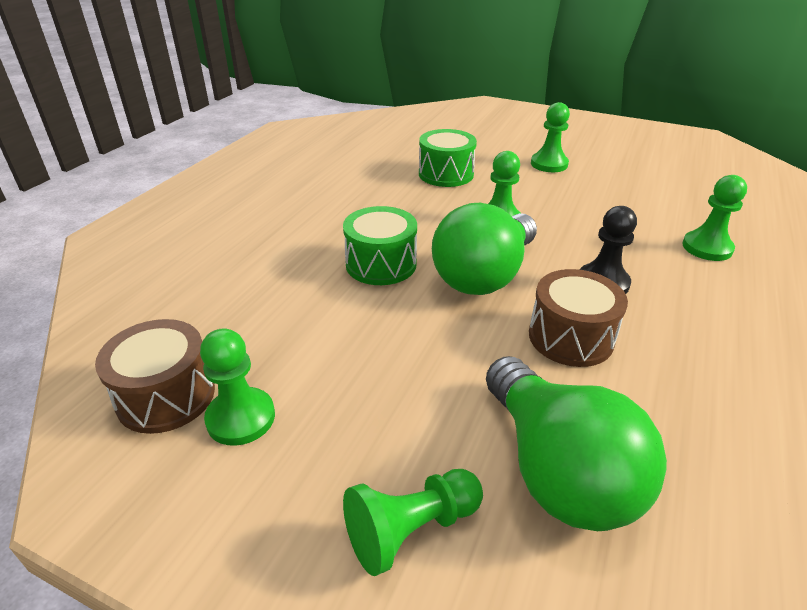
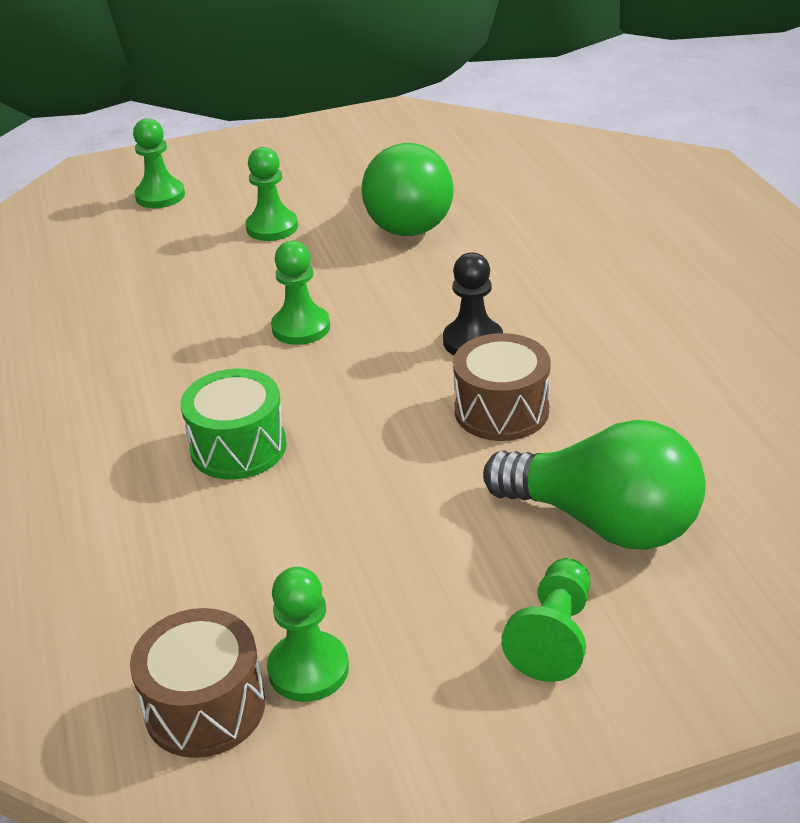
camera: 40 degrees left, 0 degrees up
(446, 174) = (168, 300): green drum -> none
(484, 275) = (359, 397): green light bulb -> green light bulb (407, 218)
(707, 248) = (523, 253): green pawn -> green pawn (160, 196)

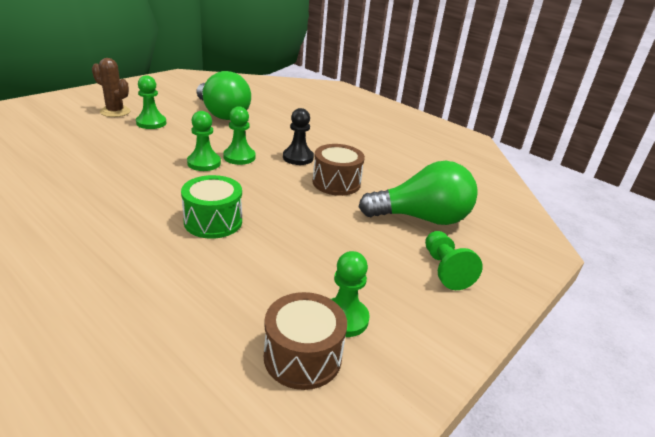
camera: 35 degrees left, 5 degrees down
(160, 196) = (70, 115): green pawn -> green pawn (239, 157)
(230, 196) = (115, 112): none -> brown cactus

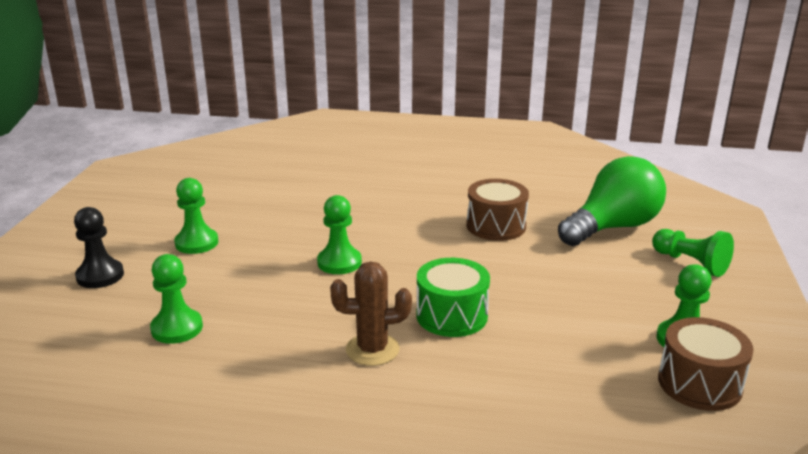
camera: 30 degrees left, 5 degrees down
(115, 112) = (124, 247): brown cactus -> brown cactus (372, 350)
(222, 114) = (259, 198): green light bulb -> none
(239, 157) = (363, 240): green pawn -> green pawn (177, 328)
(298, 157) = (421, 216): black pawn -> black pawn (100, 276)

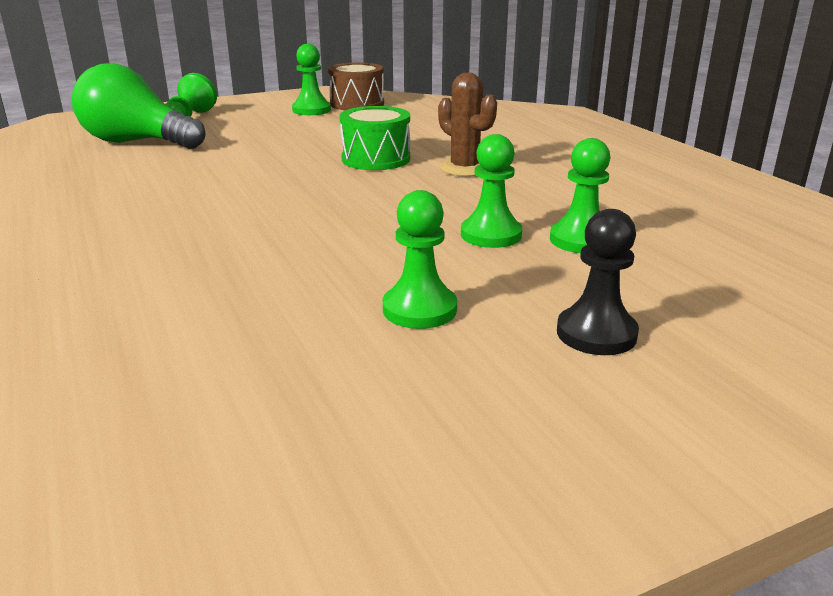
camera: 125 degrees left, 0 degrees up
(339, 262) = (348, 216): green pawn -> green pawn (491, 235)
(496, 226) = (176, 177): brown drum -> none

